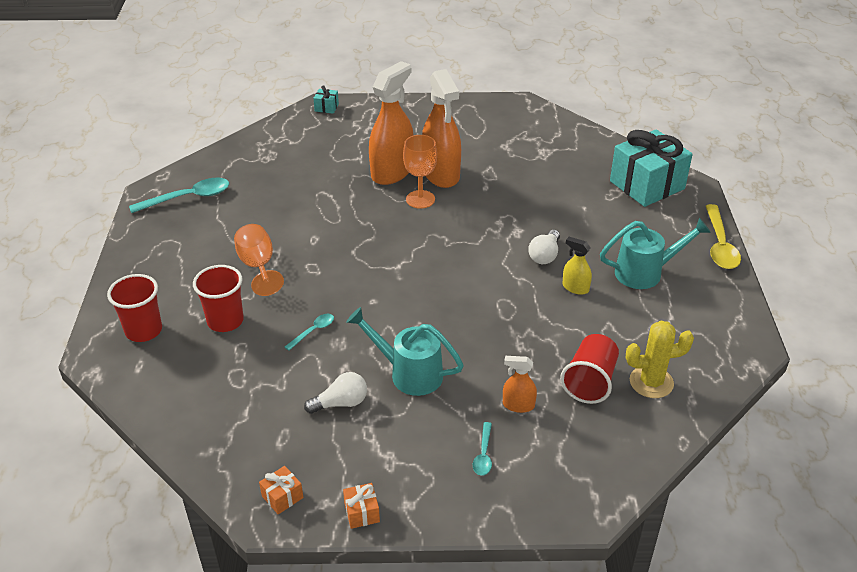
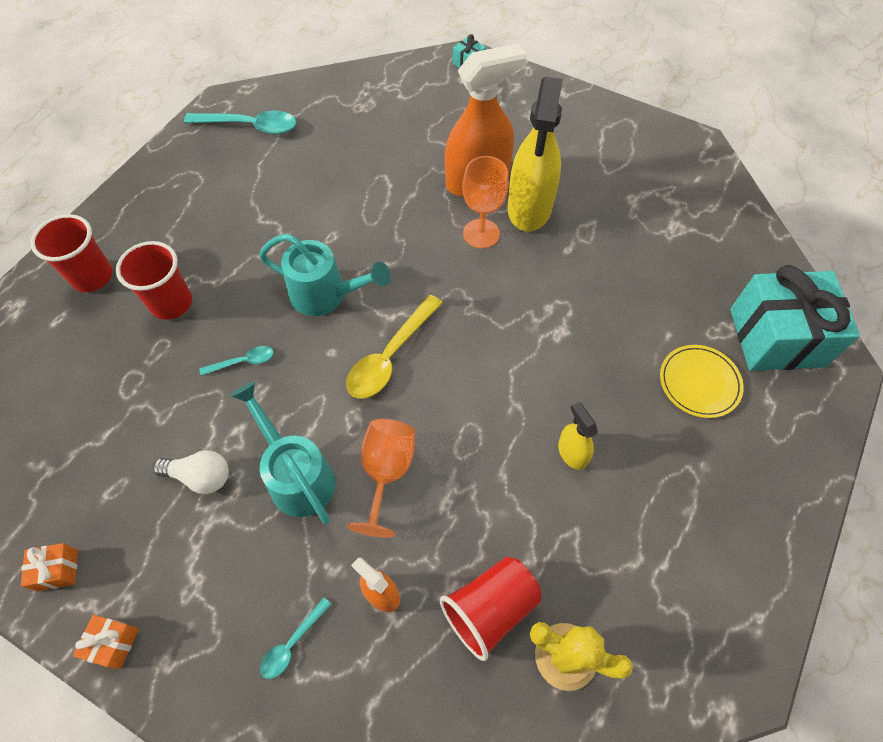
camera: 30 degrees right, 20 degrees up
(258, 266) = (252, 246): orange goblet -> orange goblet (386, 472)
(441, 174) = (529, 208): orange spray bottle -> yellow spray bottle
(545, 255) = (569, 384): white light bulb -> none
(621, 224) = (699, 382): none -> yellow plate
(645, 272) = (678, 475): turquoise watering can -> turquoise watering can (325, 295)
(720, 245) = (812, 483): yellow spoon -> yellow spoon (390, 356)

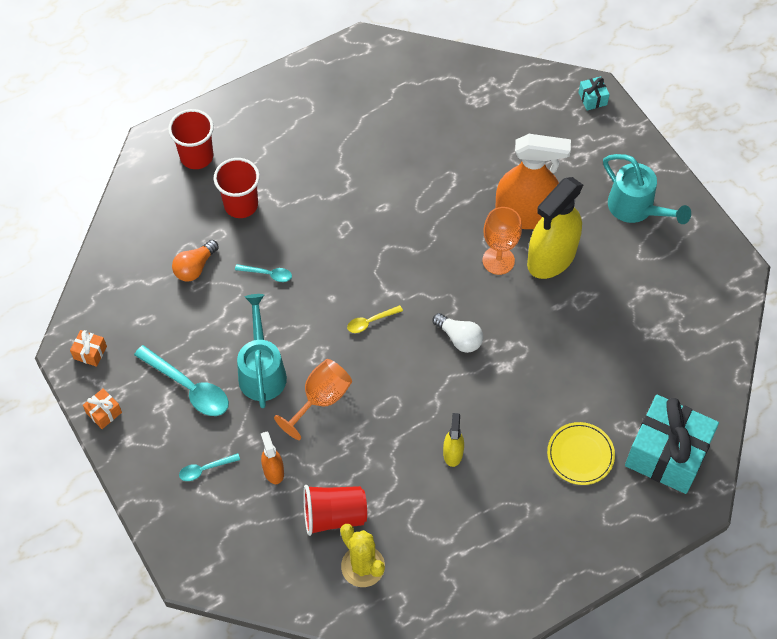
camera: 30 degrees right, 0 degrees up
(150, 395) = (195, 267): none -> orange light bulb
(200, 476) = (201, 339): white light bulb -> white light bulb (459, 338)
(250, 126) = (374, 78): turquoise spoon -> turquoise spoon (189, 388)
(325, 295) = (352, 252): turquoise watering can -> turquoise watering can (636, 208)
(390, 356) = (370, 322): yellow spoon -> yellow spoon, size x0.52

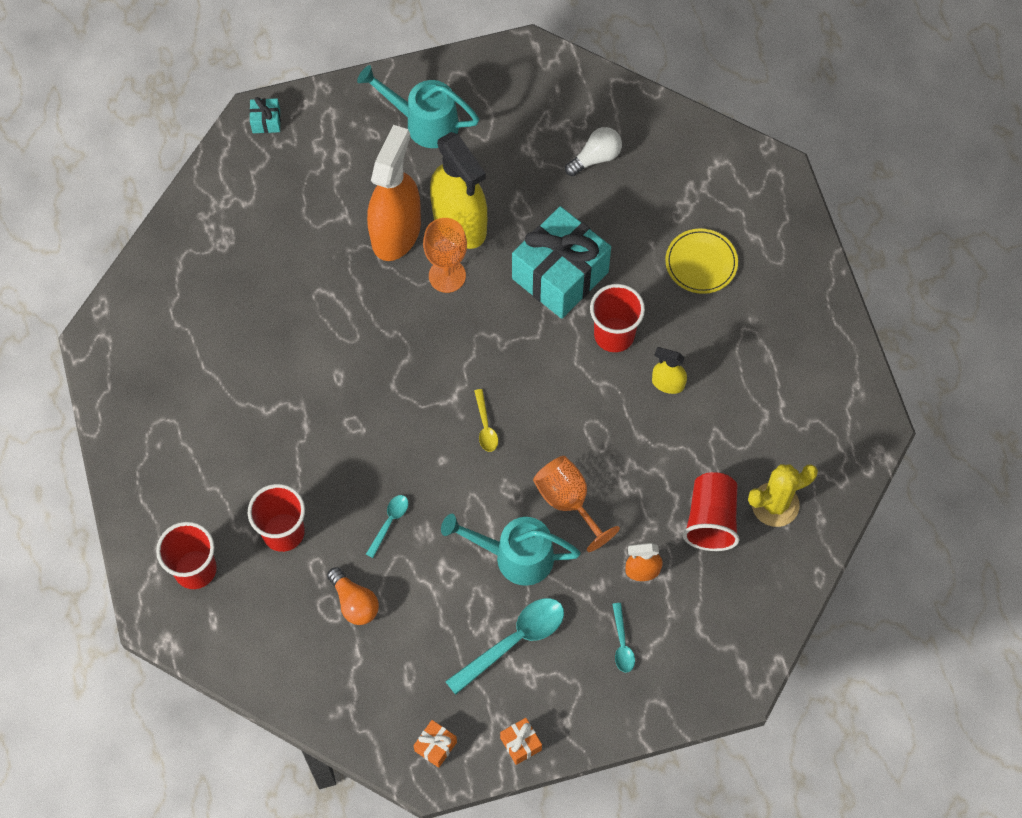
camera: 75 degrees left, 5 degrees up
(459, 338) = (533, 341): white light bulb -> white light bulb (595, 158)
(485, 399) = (614, 335): none -> red cup
(636, 208) = (424, 123): turquoise watering can -> turquoise watering can turned 135 degrees counterclockwise
(666, 454) = (720, 184): turquoise gift -> turquoise gift (560, 275)

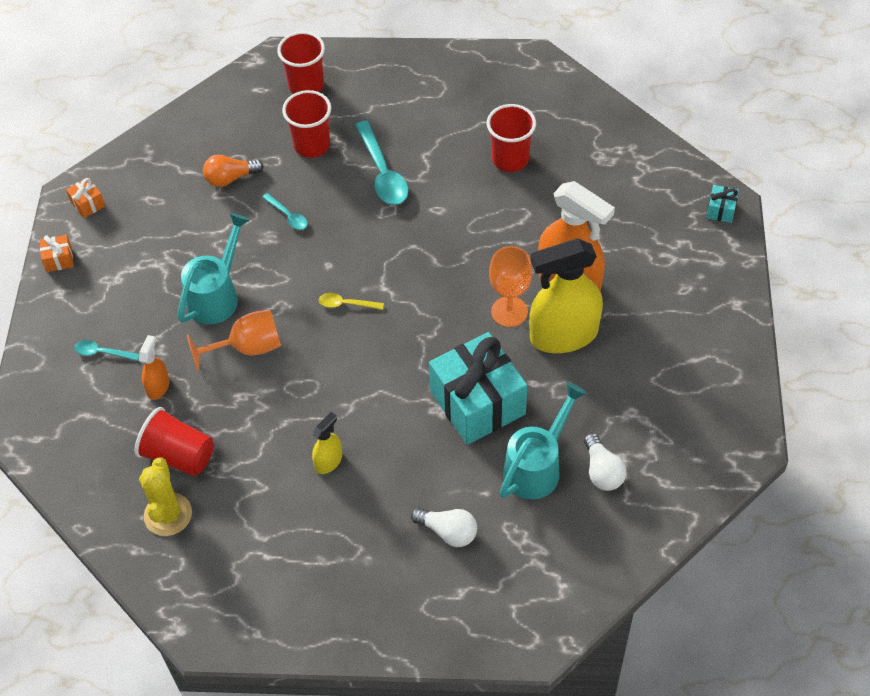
camera: 110 degrees right, 10 degrees down
(424, 123) = (685, 333): turquoise watering can -> turquoise watering can (537, 467)
(514, 641) = (144, 276): turquoise spoon -> turquoise spoon (383, 173)
(614, 335) = (397, 430): red cup -> red cup (510, 159)
(701, 263) = (448, 532): yellow plate -> white light bulb

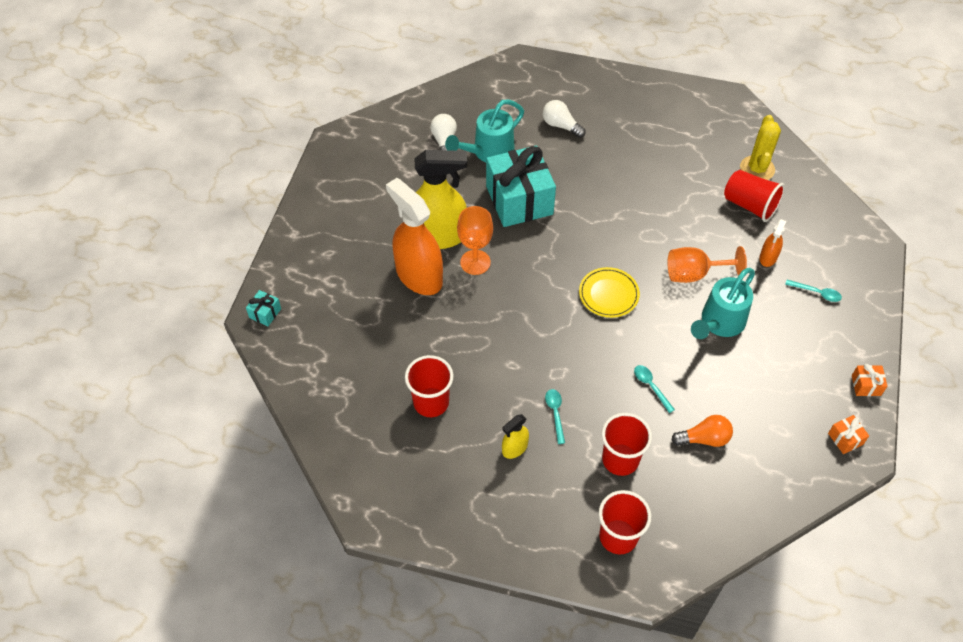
camera: 170 degrees left, 0 degrees up
(328, 461) = (638, 182): yellow spray bottle -> yellow spray bottle (514, 448)
(346, 304) = (608, 294): yellow spoon -> yellow plate
(383, 173) = (555, 413): turquoise spoon -> turquoise spoon, size x0.52

